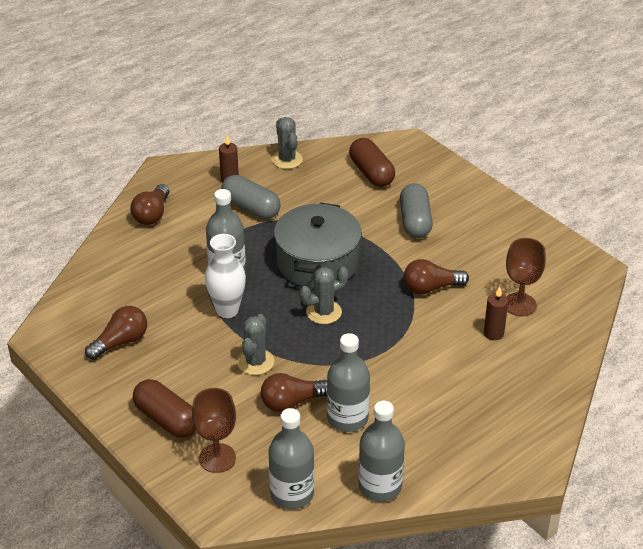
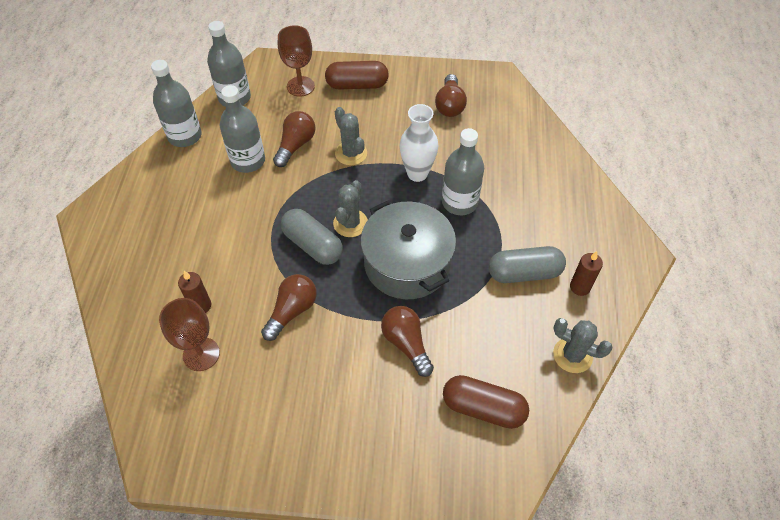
camera: 135 degrees right, 15 degrees up
(152, 214) = (580, 205): brown light bulb -> brown light bulb (406, 343)
(415, 221) = (378, 377): grey capsule -> grey capsule (313, 245)

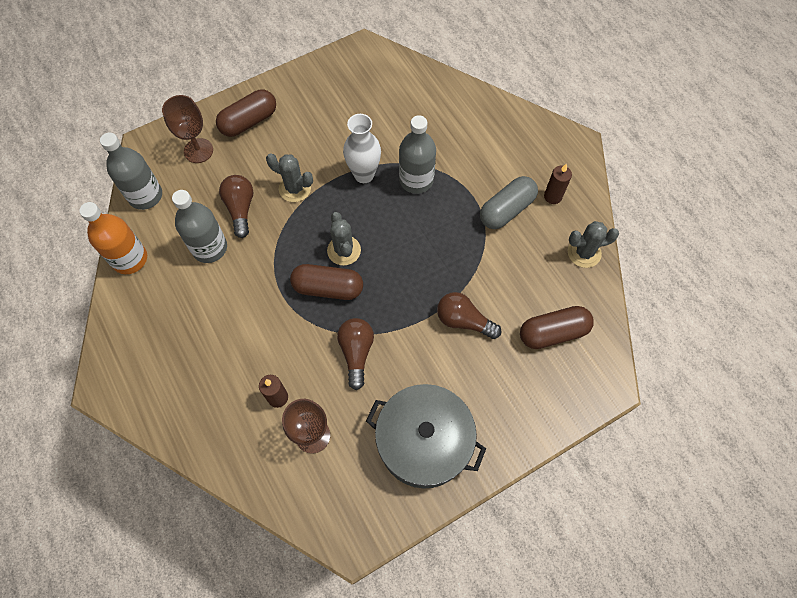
camera: 35 degrees left, 10 degrees up
(185, 136) = (130, 259): grey bottle -> orange bottle
(313, 245) = (328, 288): grey capsule -> brown capsule
(407, 263) = (415, 256): grey pot -> grey pot (424, 442)
(449, 105) = (343, 97): brown light bulb -> none

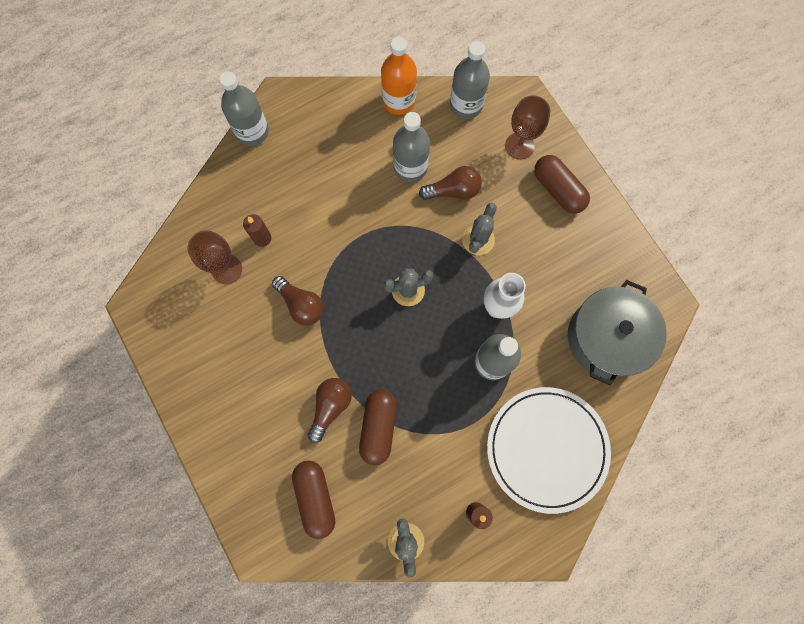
camera: 90 degrees right, 10 degrees up
(143, 416) = (252, 131): none -> grey bottle
(328, 288) = (367, 277): brown capsule -> brown capsule (378, 427)
(356, 353) = (301, 305): brown light bulb -> brown light bulb turned 45 degrees clockwise
(424, 442) = (214, 366): grey pot -> grey pot (607, 337)
(493, 141) = (547, 449): none -> white plate
(506, 210) = (457, 458): grey capsule -> none

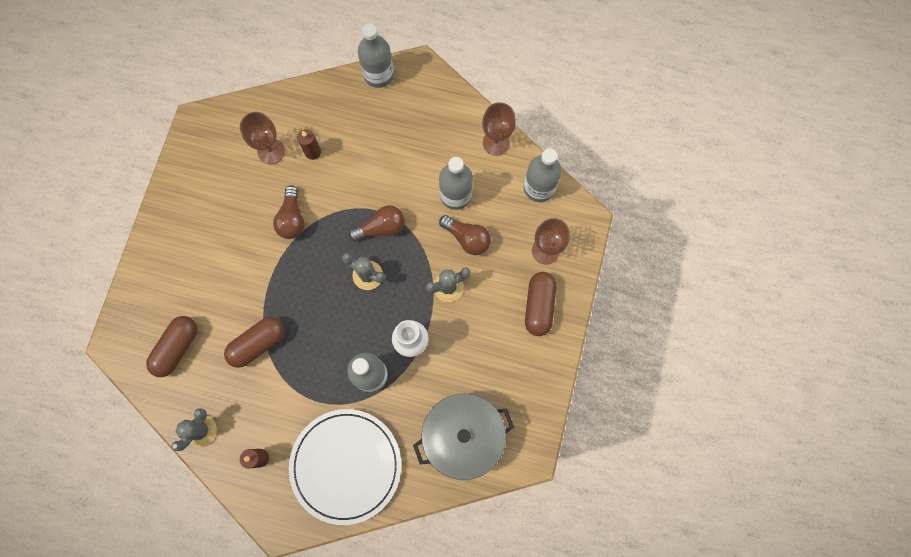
camera: 45 degrees right, 0 degrees up
(330, 407) = (243, 301): brown light bulb -> brown light bulb (381, 228)
(399, 101) = (496, 142): orange bottle -> brown goblet

